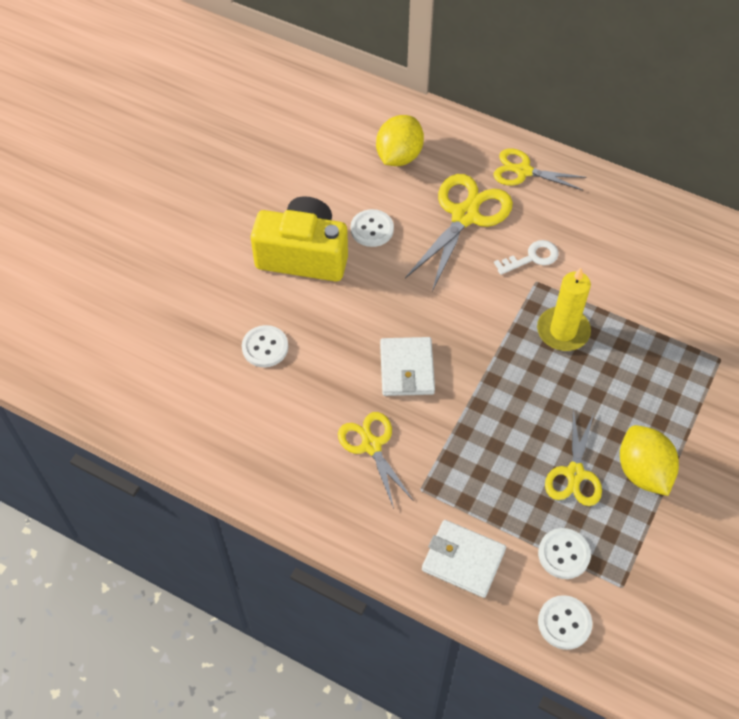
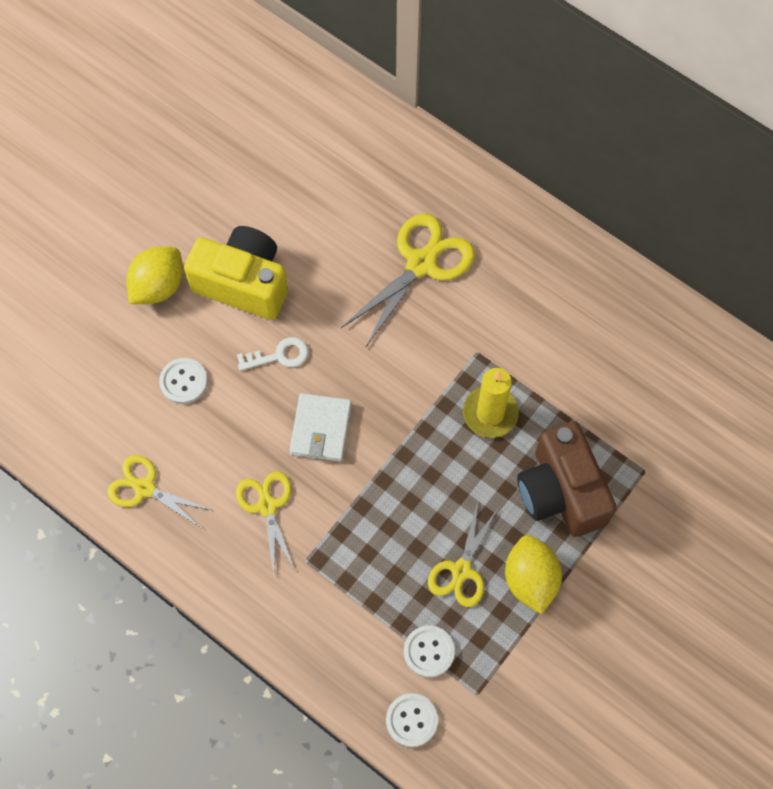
camera: 10 degrees right, 10 degrees up
(372, 229) = (320, 264): white button -> none
(399, 156) = (368, 181): yellow lemon -> yellow lemon (158, 286)
(463, 560) = (329, 640): white wallet -> none
(523, 171) = (496, 219): yellow scissors -> yellow scissors (144, 488)
(531, 258) = (479, 324): white key -> white key (279, 355)
(648, 389) = (561, 492): none -> brown camera

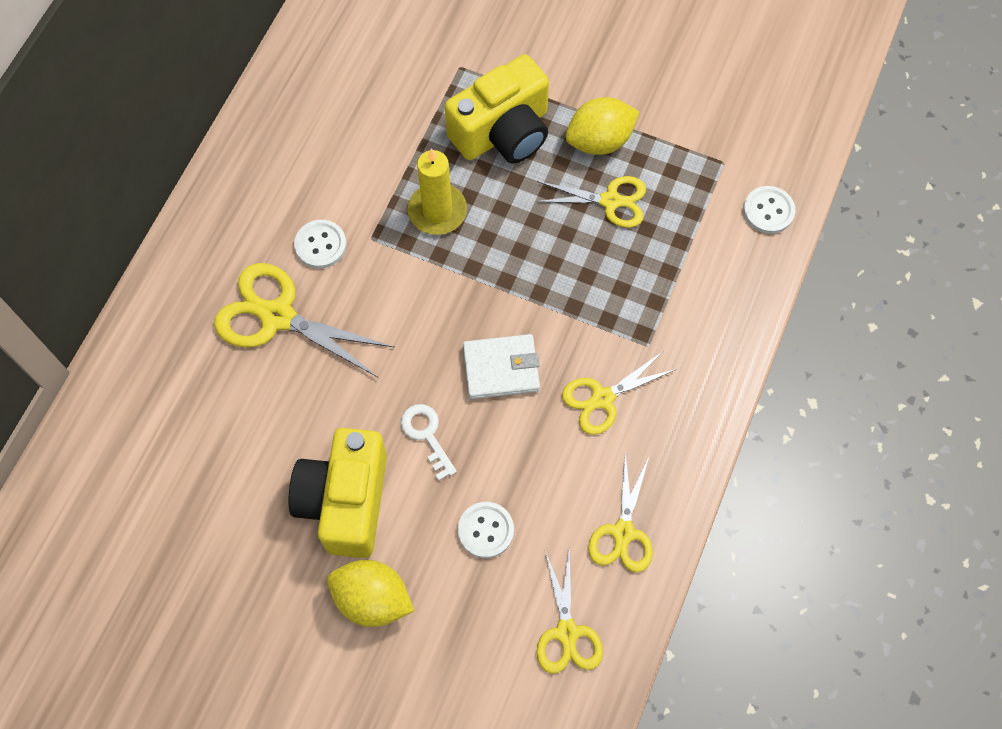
camera: 105 degrees left, 0 degrees up
(80, 422) = (567, 633): none -> yellow scissors
(429, 651) = (699, 211): white button -> white button (320, 245)
(561, 492) = (503, 132): brown camera -> yellow camera

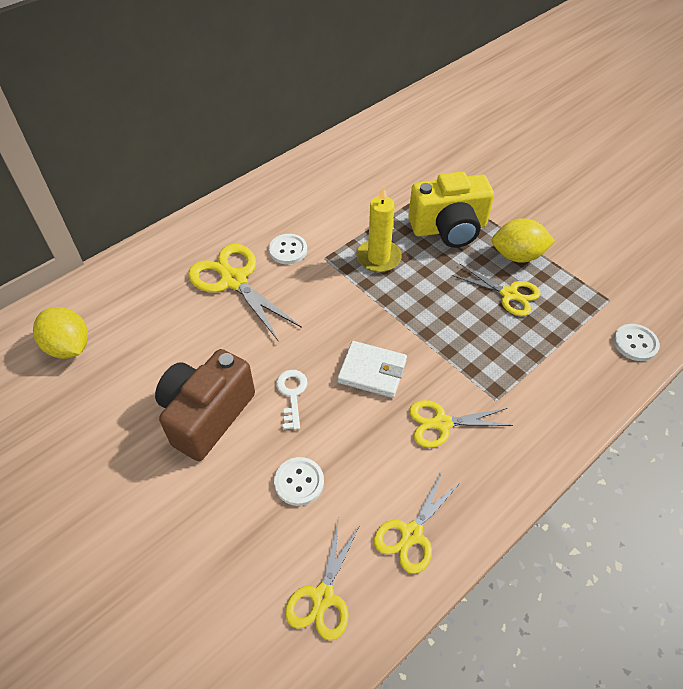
camera: 25 degrees right, 15 degrees down
(345, 501) = (206, 415): yellow camera -> brown camera
(372, 599) = (183, 495): yellow lemon -> yellow lemon (69, 347)

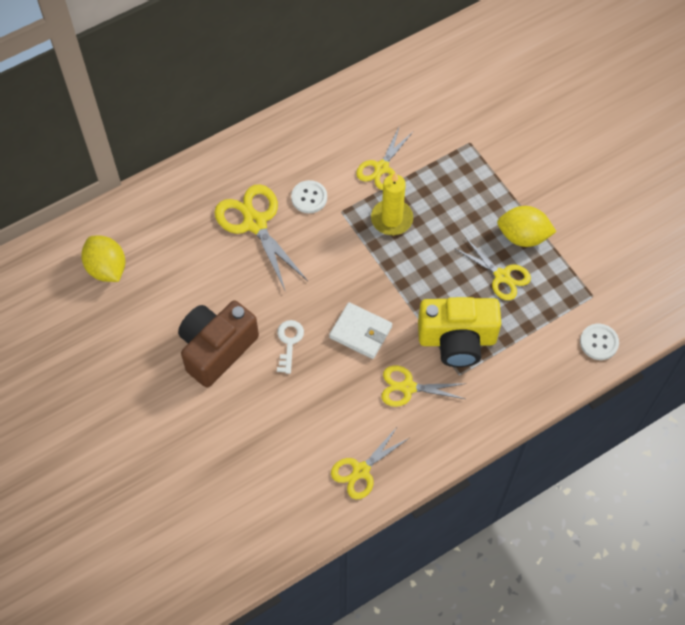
camera: 10 degrees right, 10 degrees up
(299, 482) = (282, 417): white button -> none
(323, 597) = (285, 504): yellow scissors -> yellow scissors (381, 168)
(449, 229) = (466, 196): yellow camera -> yellow camera (457, 340)

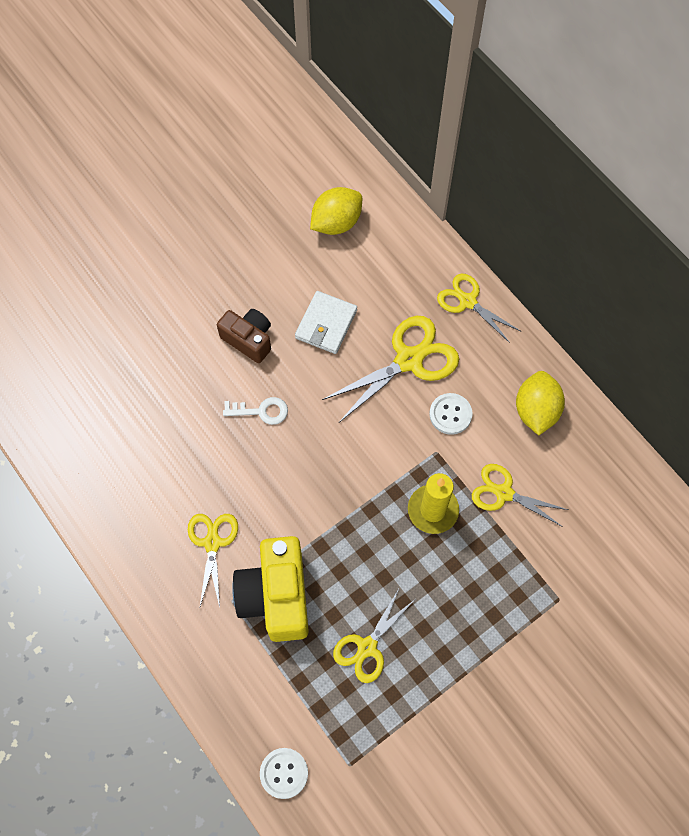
camera: 85 degrees right, 5 degrees up
(216, 349) = (248, 339): brown camera -> brown camera, size x0.62
(360, 332) = (279, 486): white wallet -> white wallet (326, 324)
(361, 471) = (111, 499): yellow scissors -> yellow scissors (467, 301)
(523, 236) = (427, 672): yellow lemon -> yellow lemon (536, 411)

